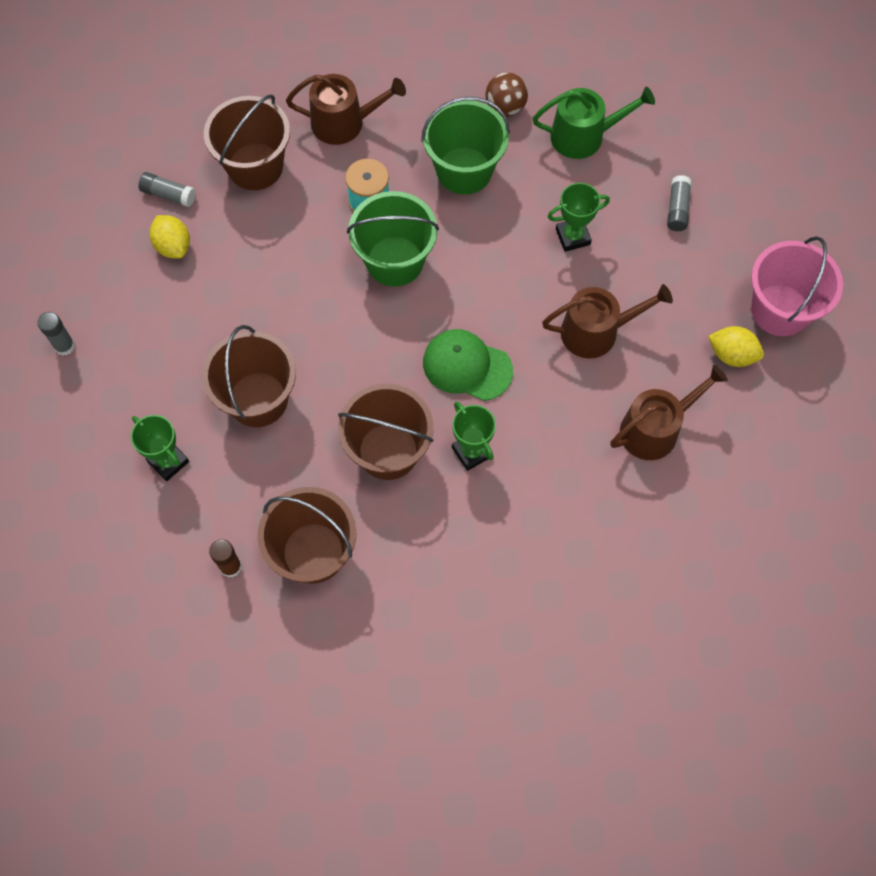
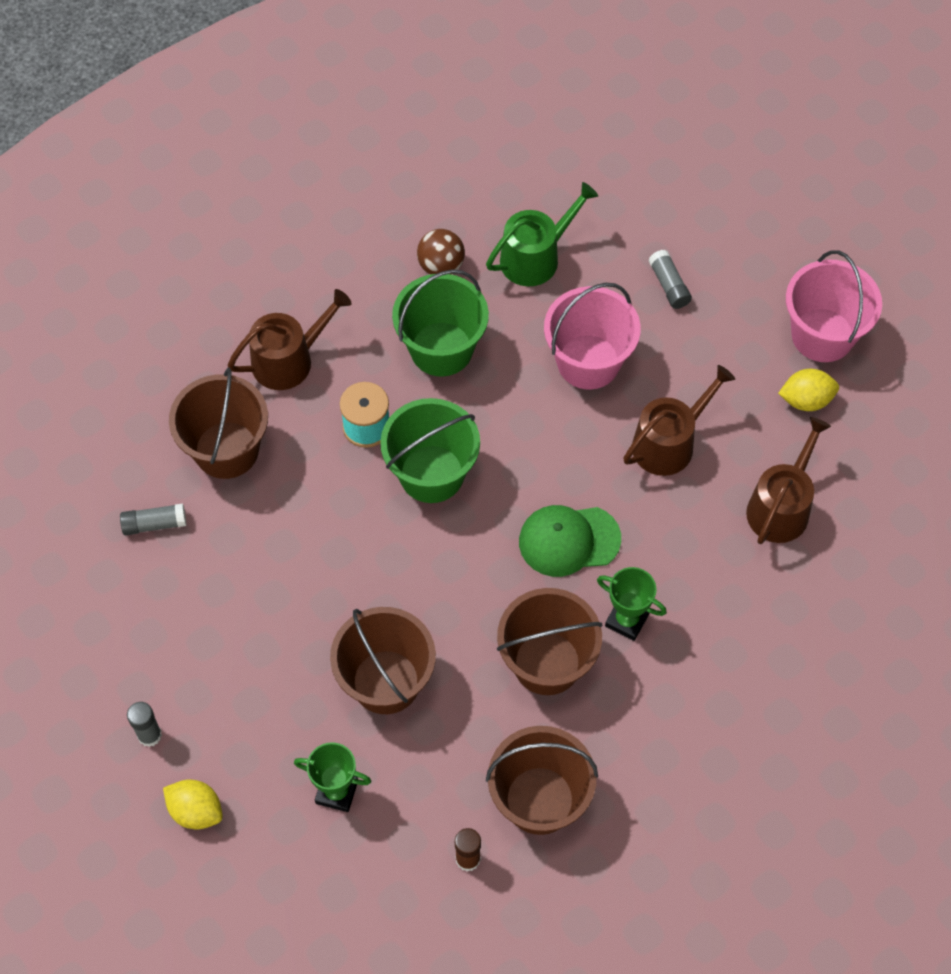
camera: 30 degrees left, 5 degrees down
(173, 246) = (195, 574): yellow lemon -> yellow lemon (196, 811)
(573, 237) = (588, 362): green trophy -> pink bucket

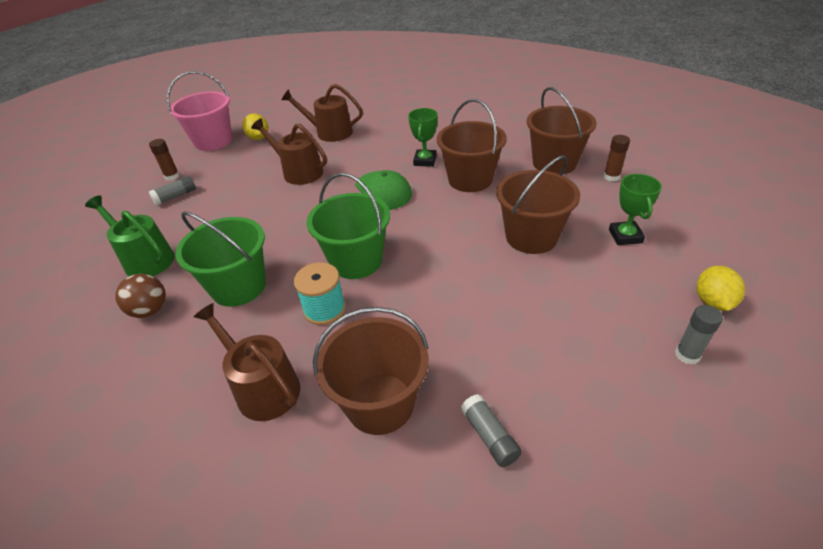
camera: 105 degrees left, 20 degrees down
(588, 362) = (242, 214): pink bucket -> none
(728, 280) = (172, 176): none -> brown glue stick

